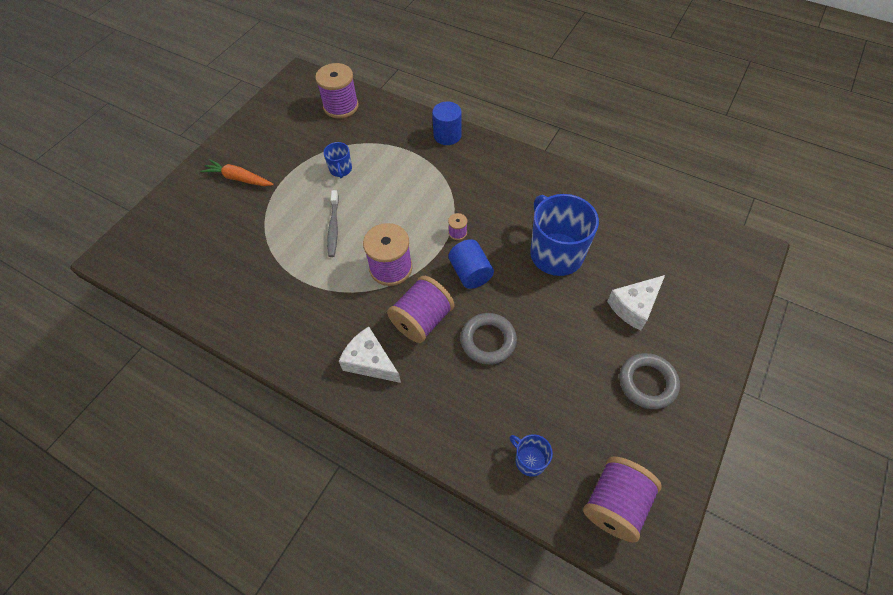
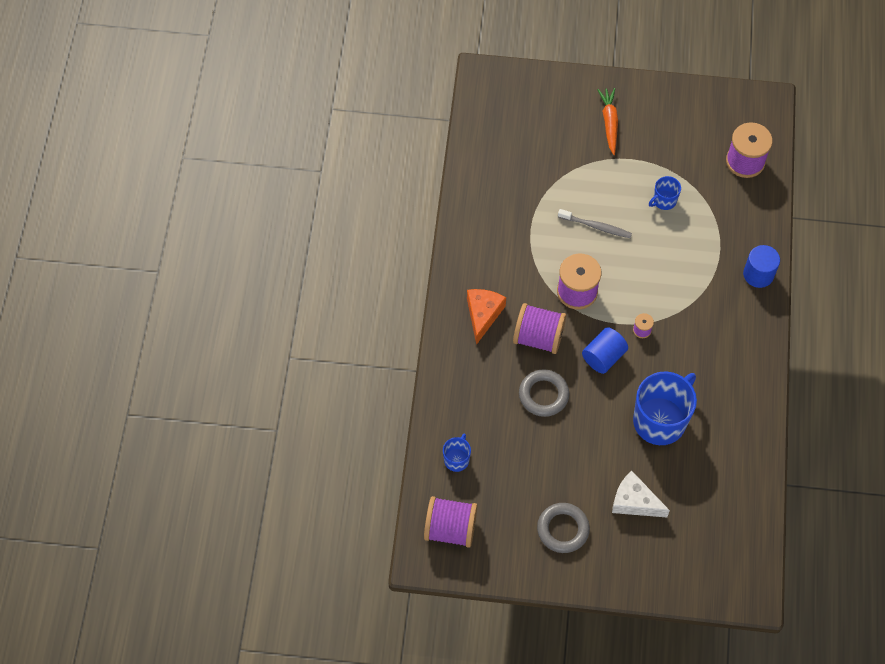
camera: 65 degrees right, 5 degrees up
(333, 227) = (596, 226): grey toothbrush -> grey toothbrush turned 135 degrees counterclockwise
(370, 362) = (483, 315): white cheese -> orange cheese

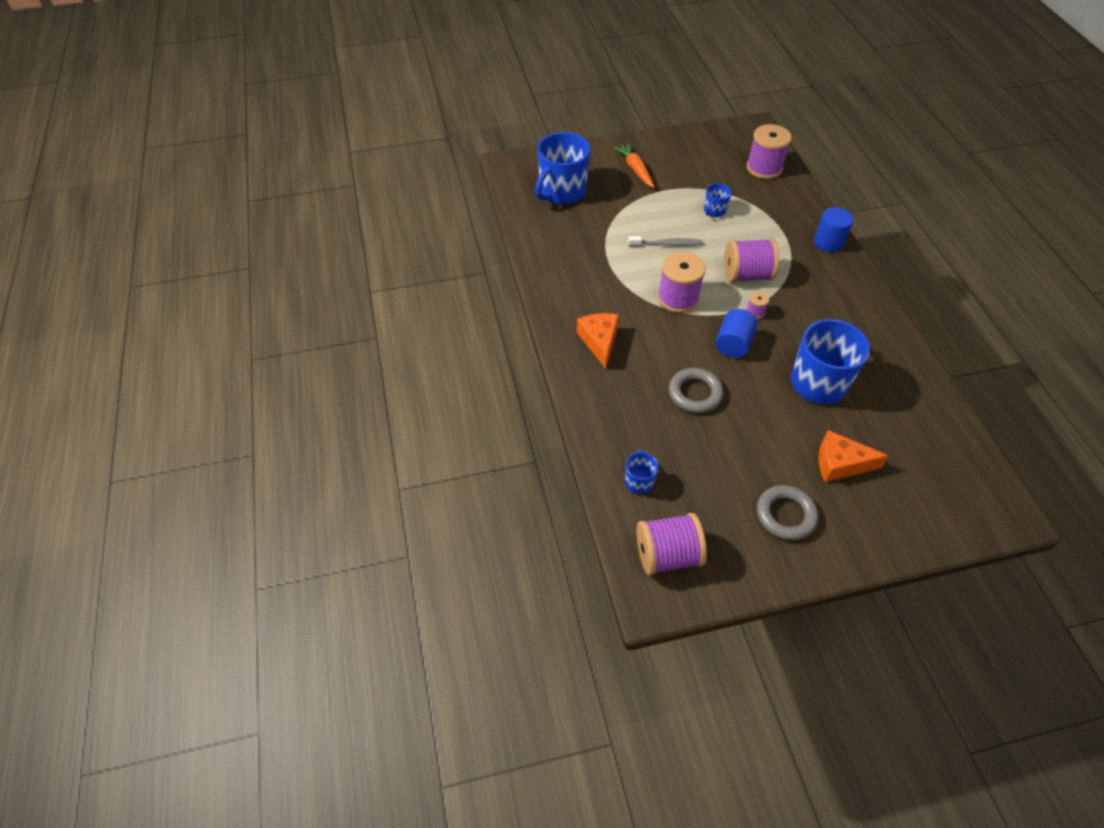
camera: 20 degrees left, 10 degrees down
(522, 129) = (562, 191): none -> blue mug
(538, 337) = (662, 345): purple spool -> purple spool (746, 275)
(634, 501) = (840, 464): white cheese -> orange cheese

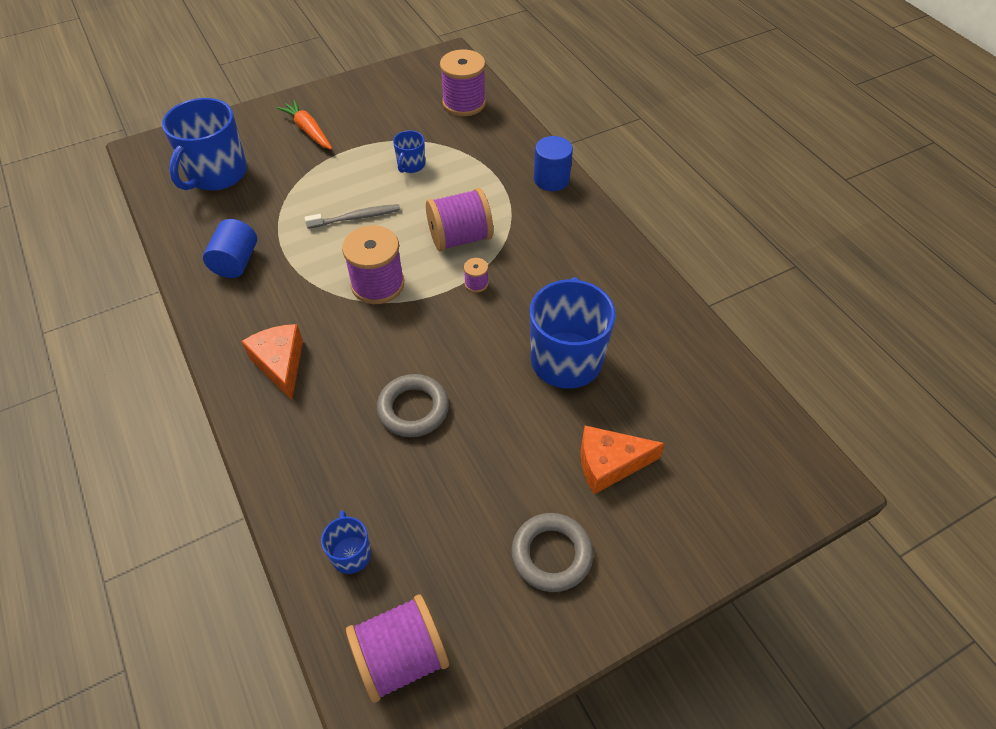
camera: 15 degrees left, 0 degrees up
(733, 344) = (454, 331): blue cylinder -> blue cylinder (236, 262)

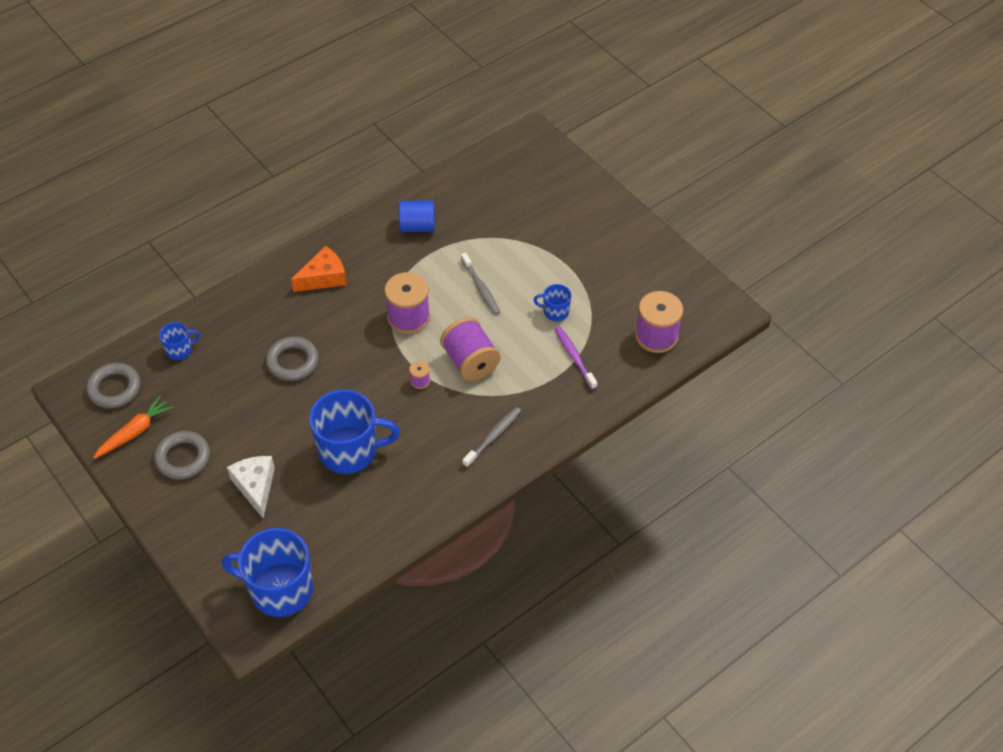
camera: 80 degrees right, 0 degrees up
(216, 174) = (513, 187): blue mug -> blue mug (280, 589)
(308, 131) = (584, 231): orange carrot -> orange carrot (135, 432)
(401, 657) = (114, 388): purple spool -> grey ring
(474, 160) = (574, 357): none -> purple toothbrush
(551, 179) = (560, 419): blue cylinder -> none
(565, 231) = (493, 436): none -> grey toothbrush
(609, 464) = (255, 486): orange cheese -> white cheese

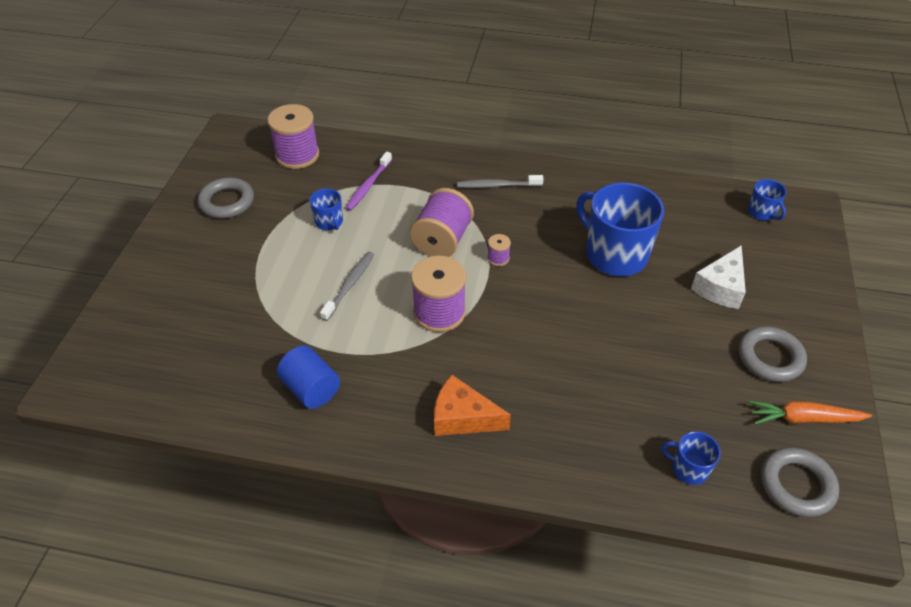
camera: 130 degrees left, 5 degrees down
(280, 589) = (762, 212): blue mug -> blue mug, size x0.47
(292, 361) = (585, 360): grey ring -> grey ring (227, 202)

